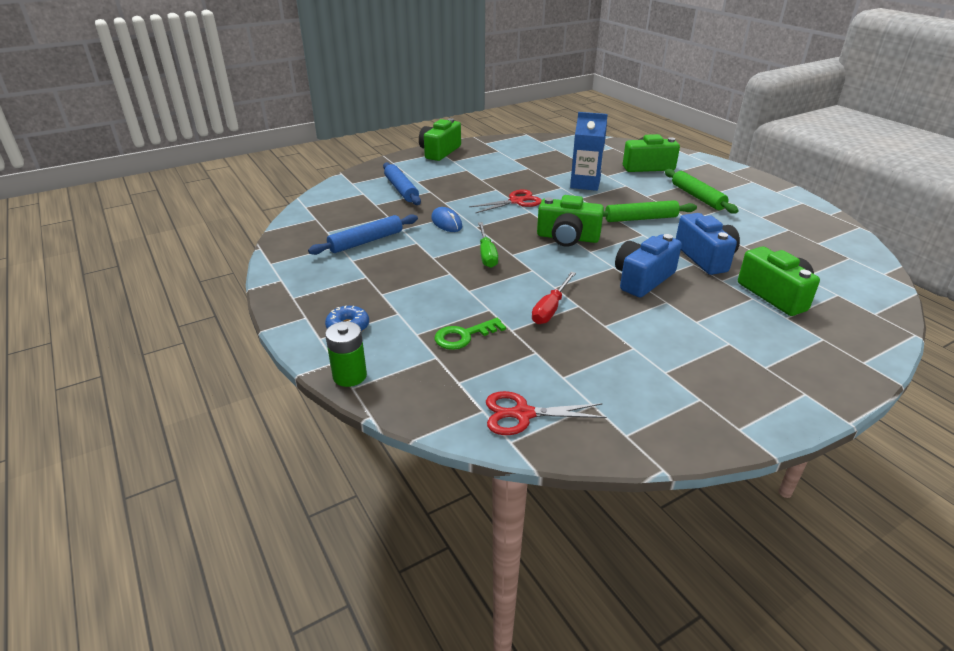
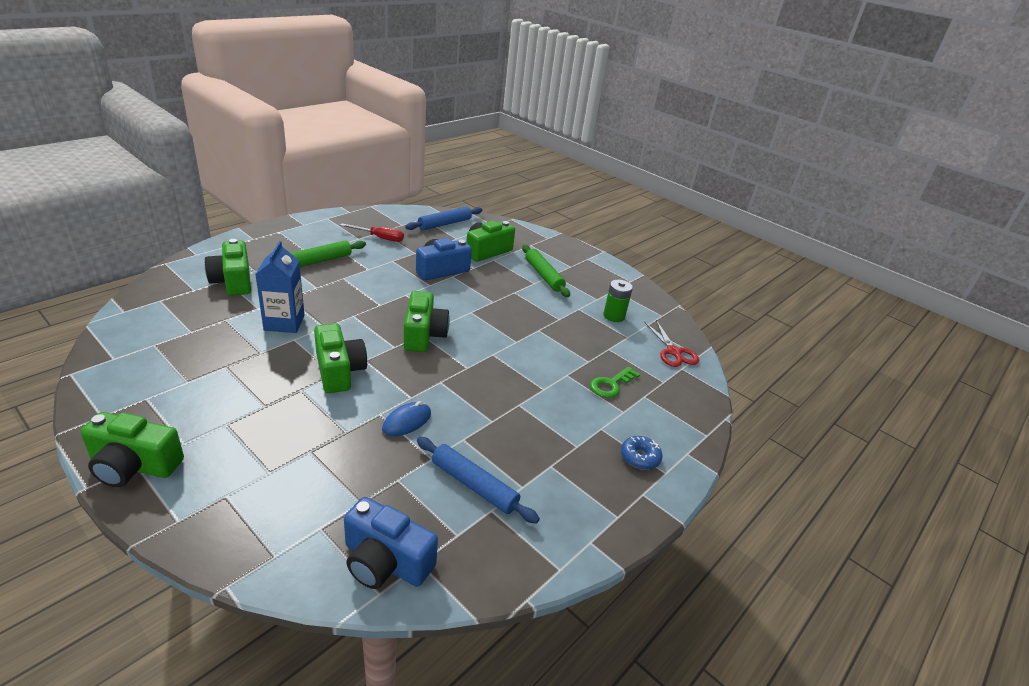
camera: 110 degrees left, 0 degrees up
(349, 376) = (697, 440): green battery -> green battery (614, 316)
(401, 189) = (304, 484): blue rolling pin -> blue rolling pin (445, 224)
(464, 336) = (611, 385): green key -> green key turned 90 degrees clockwise
(486, 254) = (474, 383): green screwdriver -> none
(516, 201) = (339, 371): red scissors -> green camera
(550, 309) = (550, 343): red screwdriver -> red screwdriver (379, 238)
(640, 218) = (372, 293): green rolling pin -> green rolling pin (543, 276)
(642, 279) = (486, 299): blue camera -> blue camera (385, 562)

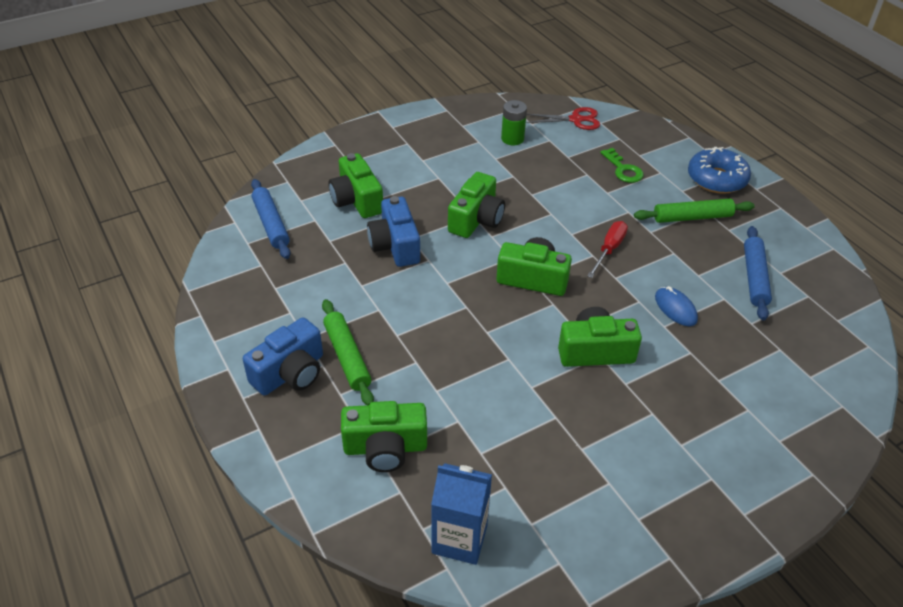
camera: 70 degrees left, 10 degrees up
(134, 466) = (746, 515): green camera -> green camera (476, 219)
(284, 323) = (496, 395): blue carton -> blue carton (459, 539)
(379, 238) = (295, 291): red screwdriver -> red screwdriver (609, 250)
(385, 562) = (839, 339): blue camera -> blue camera (290, 373)
(474, 485) = (754, 277): blue rolling pin -> blue rolling pin turned 45 degrees counterclockwise
(543, 276) = (424, 167): green rolling pin -> green rolling pin (692, 217)
(640, 457) = (716, 179): blue donut -> blue donut, size x1.78

